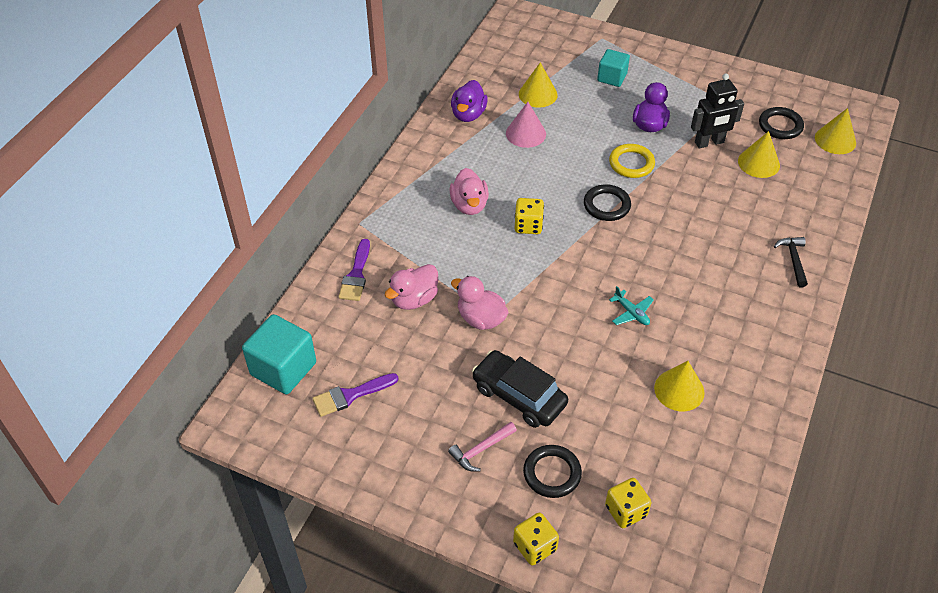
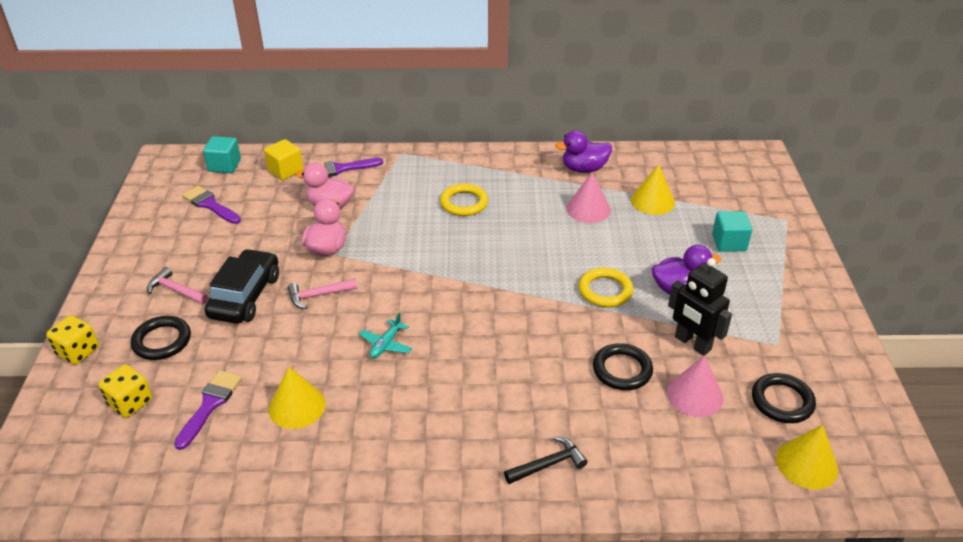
camera: 65 degrees right, 10 degrees down
(283, 368) = (224, 166): turquoise cube -> turquoise cube, size x0.63
(329, 319) = (285, 170): none -> yellow cube
(469, 205) = (464, 203): pink duck -> yellow ring
(528, 225) = (462, 244): yellow dice -> none
(546, 341) = (318, 295): none -> pink hammer
(606, 205) = (528, 288): black ring -> black ring (622, 370)
(653, 450) = (210, 405): none -> purple brush
(758, 163) = (695, 395): yellow cone -> pink cone

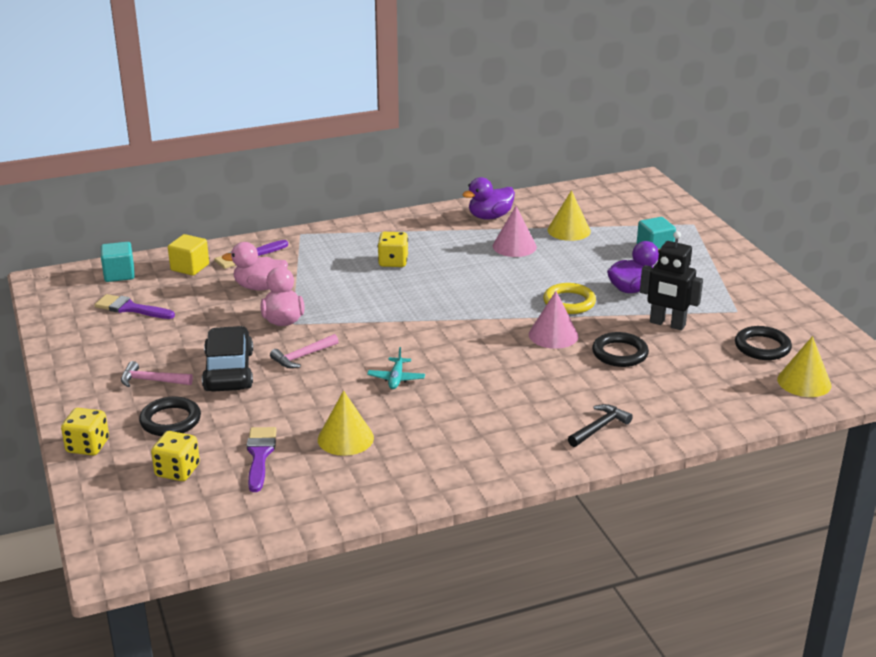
camera: 20 degrees left, 10 degrees down
(464, 203) = (393, 262): yellow ring -> yellow dice
(695, 395) = (690, 357): pink cone -> pink cone (553, 335)

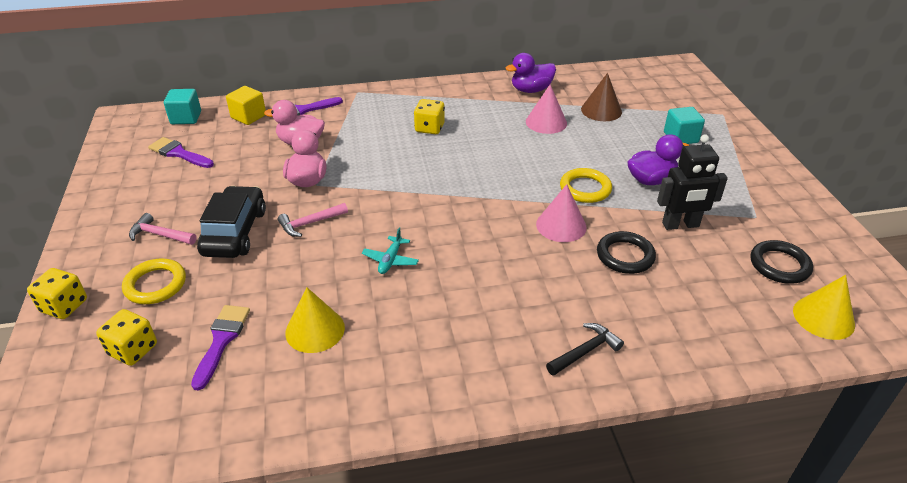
camera: 10 degrees right, 10 degrees up
(170, 420) = (155, 285): black ring -> yellow ring
(569, 230) = (601, 110): yellow cone -> brown cone
(667, 324) = (680, 225): black robot -> black robot turned 45 degrees counterclockwise

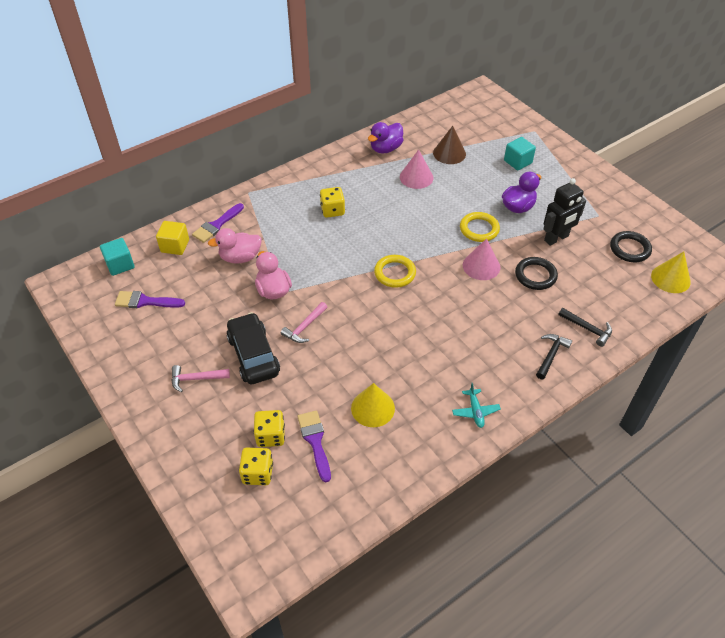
camera: 25 degrees left, 10 degrees up
(64, 306) = (174, 463): yellow dice -> yellow dice (270, 436)
(155, 285) = (229, 419): yellow ring -> yellow ring (395, 273)
(390, 260) = (385, 336): turquoise plane -> turquoise plane (475, 411)
(658, 338) = (587, 329): none -> black hammer

